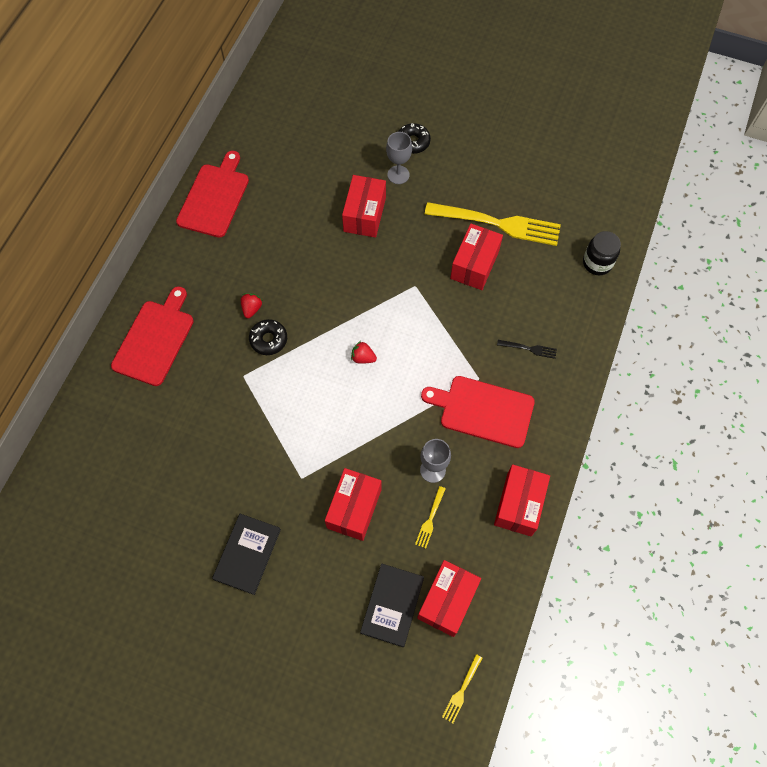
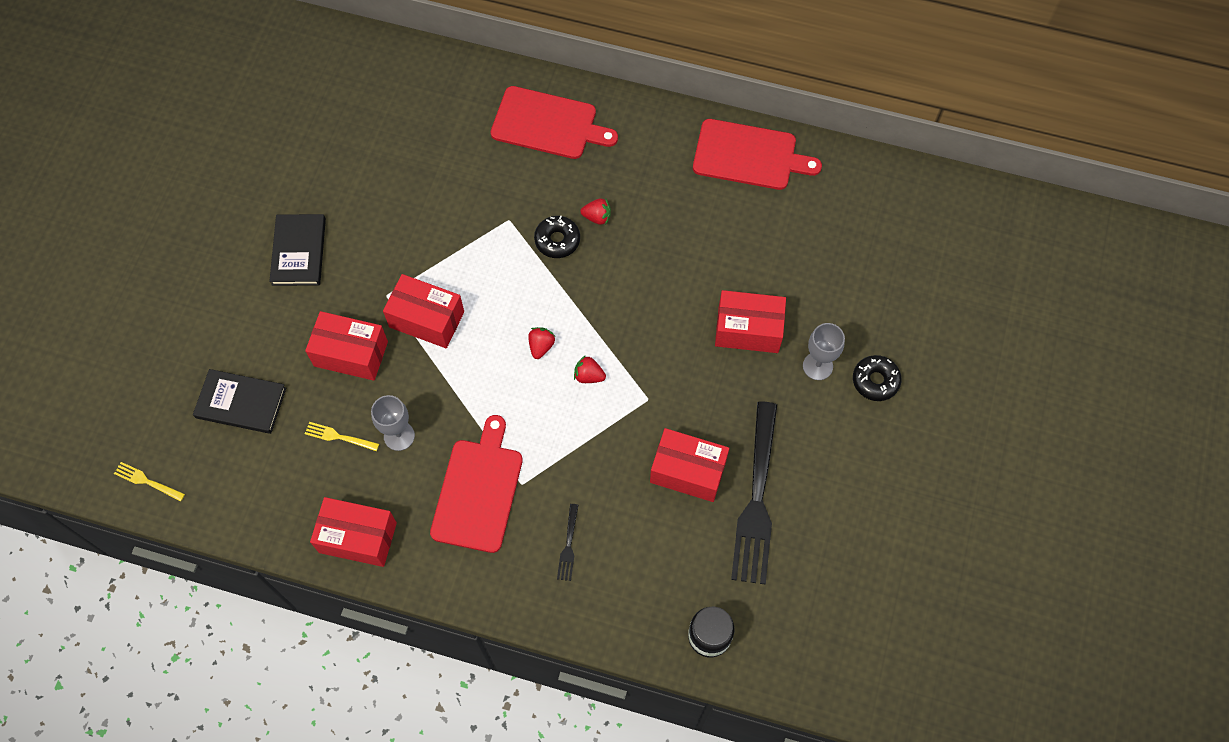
camera: 85 degrees right, 0 degrees up
(247, 554) = (299, 252): black book -> black book turned 75 degrees clockwise
(392, 325) = (589, 376): none -> red strawberry
(447, 601) = (244, 461): red box -> red box (426, 319)
(498, 224) = (756, 499): yellow fork -> black fork

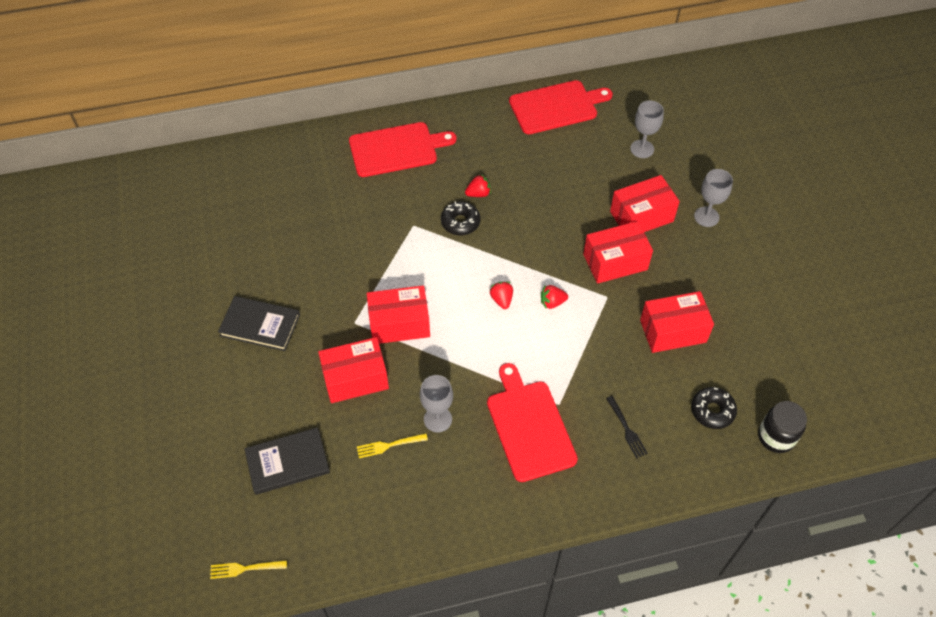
camera: 30 degrees left, 10 degrees down
(299, 252) = (260, 325): black book -> black book turned 45 degrees counterclockwise
(358, 537) = (458, 514): red box -> red box (615, 262)
(756, 499) = (734, 324): black fork -> none
(806, 252) = (642, 149): none -> grey goblet
(875, 381) = (751, 207): black donut -> black donut (712, 411)

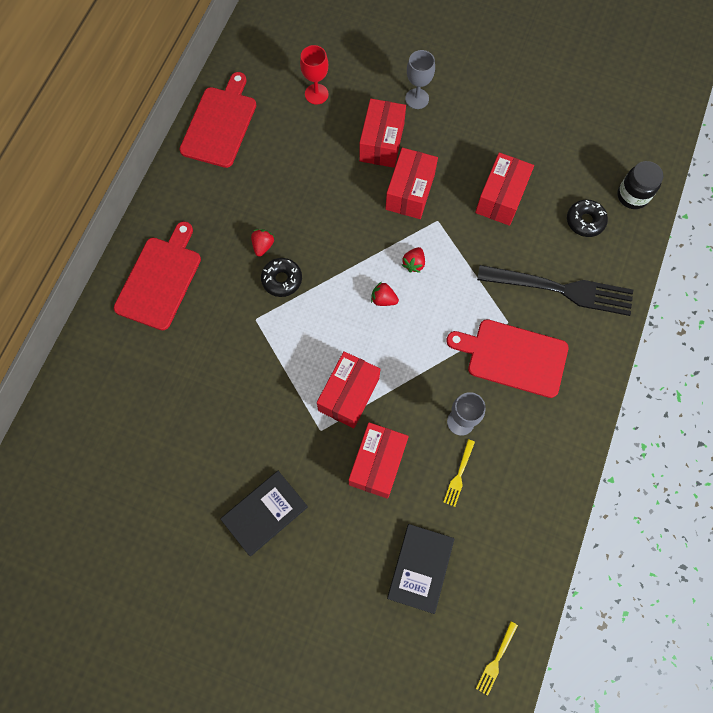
camera: 55 degrees left, 15 degrees up
(626, 429) = (561, 289): black fork -> black fork, size x2.43
(642, 149) = (316, 94): grey goblet -> red goblet

